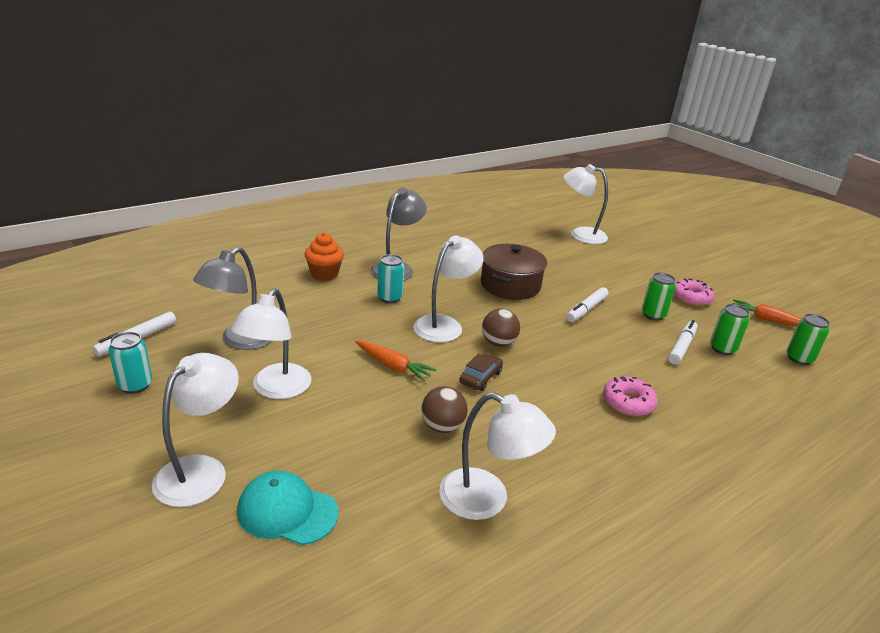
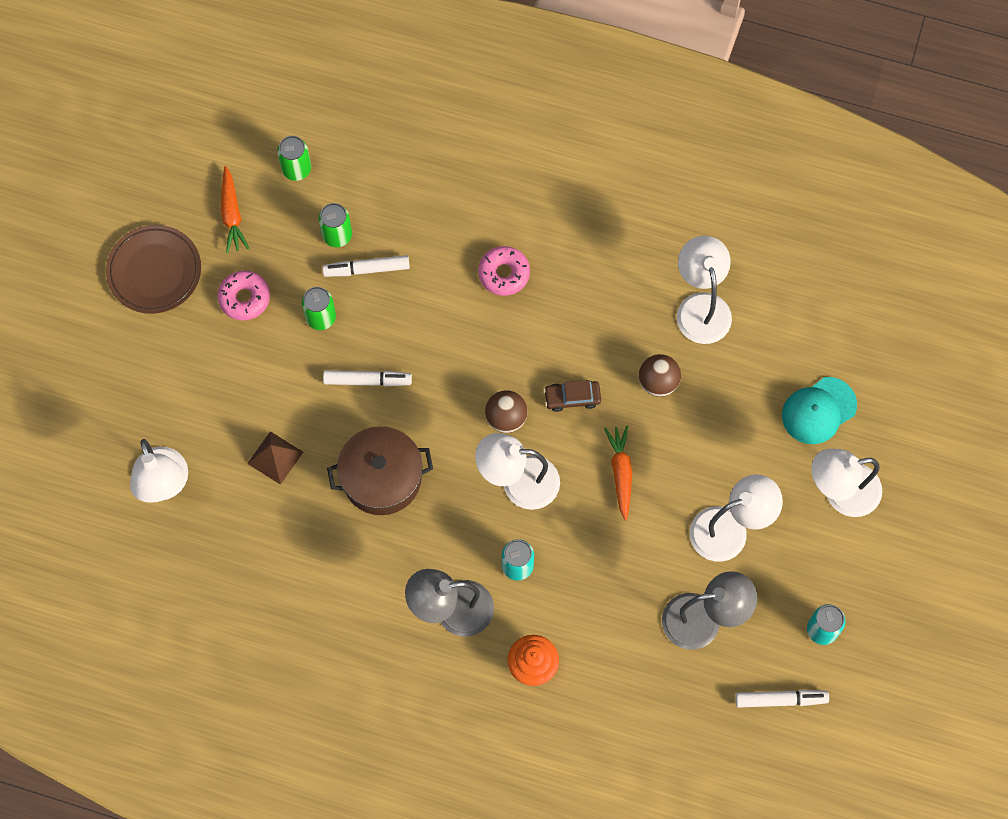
camera: 125 degrees left, 40 degrees up
(287, 511) = (818, 411): turquoise cap -> turquoise cap turned 75 degrees clockwise
(563, 264) = (275, 457): none -> brown pyramid
(734, 281) = (154, 271): none -> brown plate

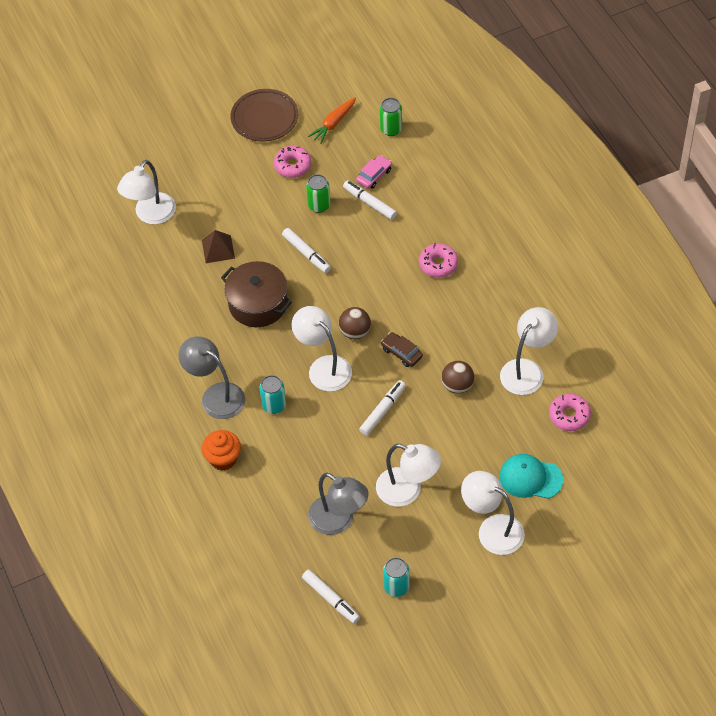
camera: 50 degrees right, 15 degrees down
(337, 235) = (374, 175): green can -> pink car
(621, 473) = (383, 410): orange carrot -> white marker
(785, 317) = (569, 416): none -> pink donut

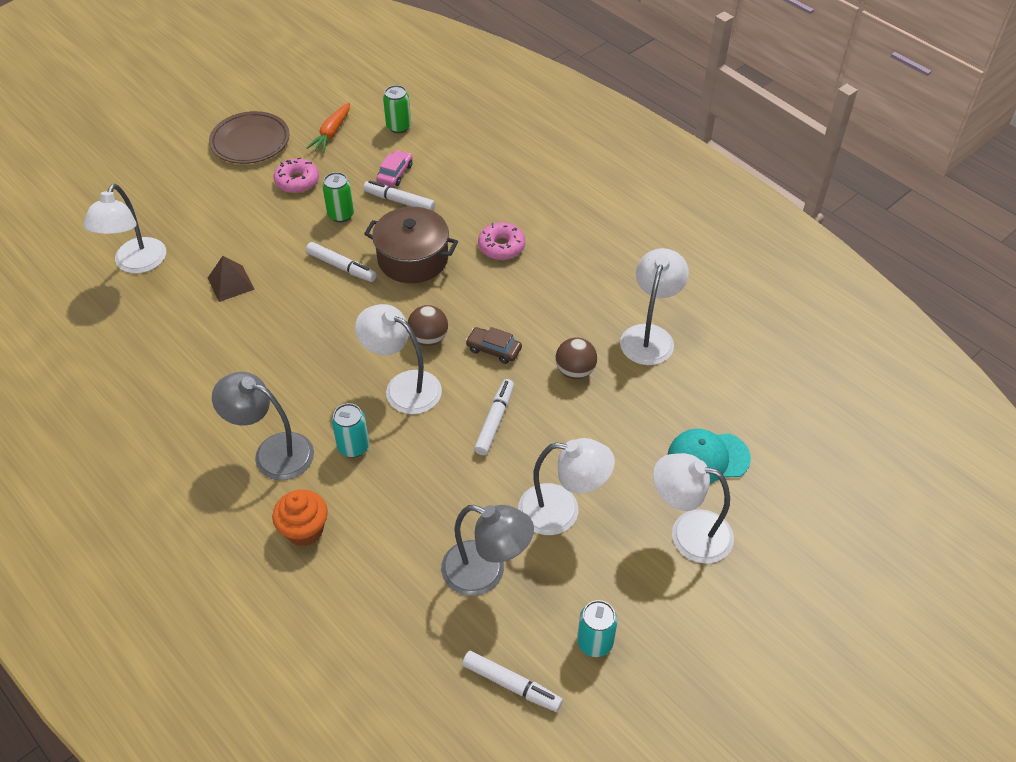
camera: 20 degrees left, 5 degrees down
(258, 304) = (298, 333): brown pot -> brown pot (413, 259)
(569, 416) = (721, 375): pink donut -> none

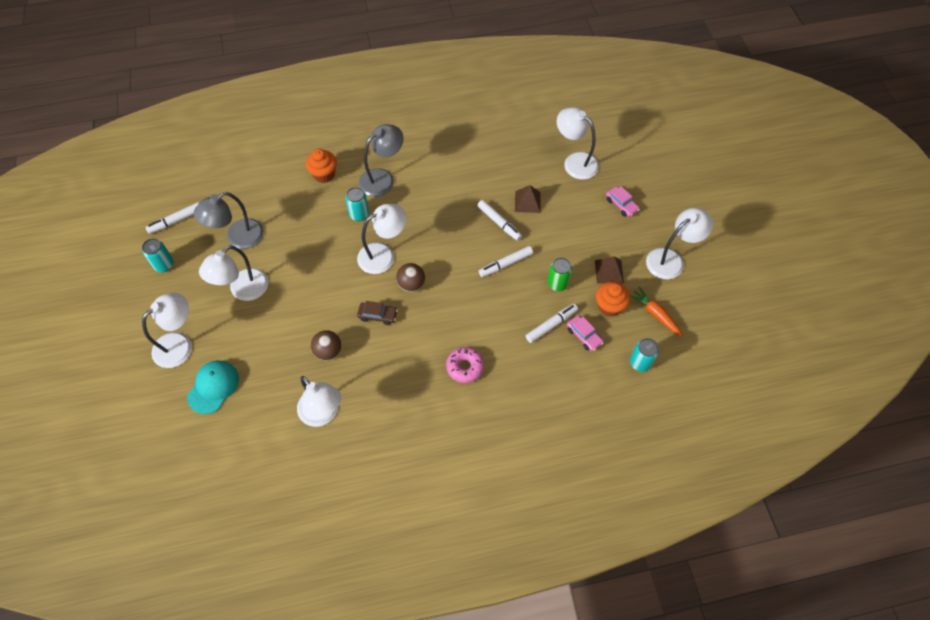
camera: 120 degrees right, 10 degrees up
(189, 201) = (621, 204): none -> pink car
(250, 142) = (671, 259): brown plate -> white lamp
(297, 181) = (609, 271): pink donut -> brown pyramid
(344, 167) = (609, 306): none -> orange cupcake
(398, 127) = (640, 363): green can -> turquoise can
(413, 259) = (487, 307): brown pot -> none
(493, 349) = (378, 315): brown car -> brown car turned 45 degrees clockwise
(495, 421) = (325, 289): white marker -> white marker (499, 223)

